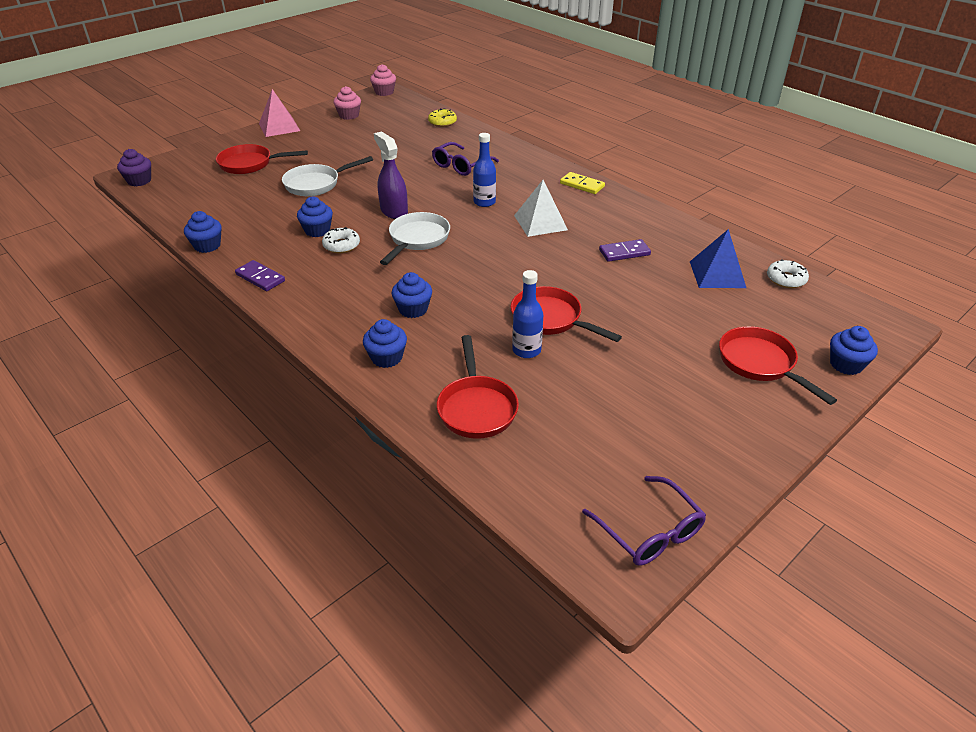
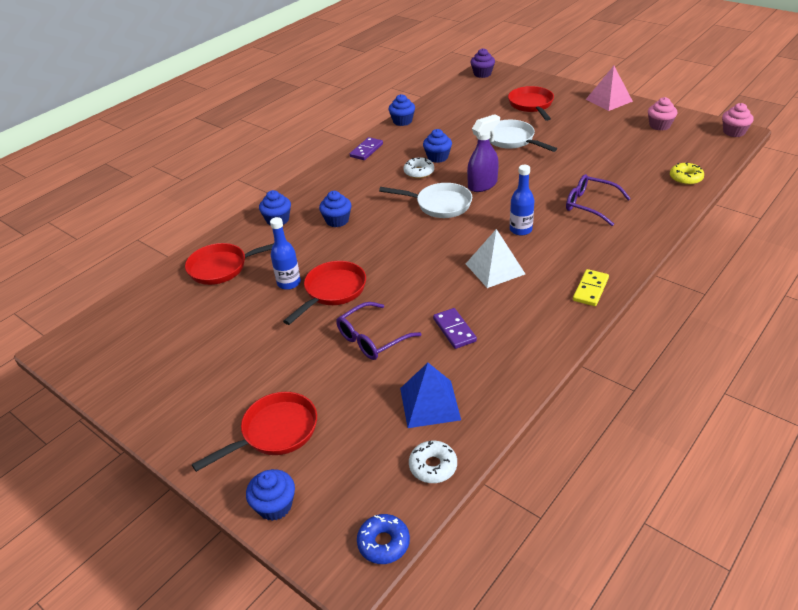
camera: 85 degrees right, 0 degrees up
(649, 532) = (92, 360): purple glasses -> purple glasses (372, 339)
(865, 308) = (383, 543): none -> blue donut

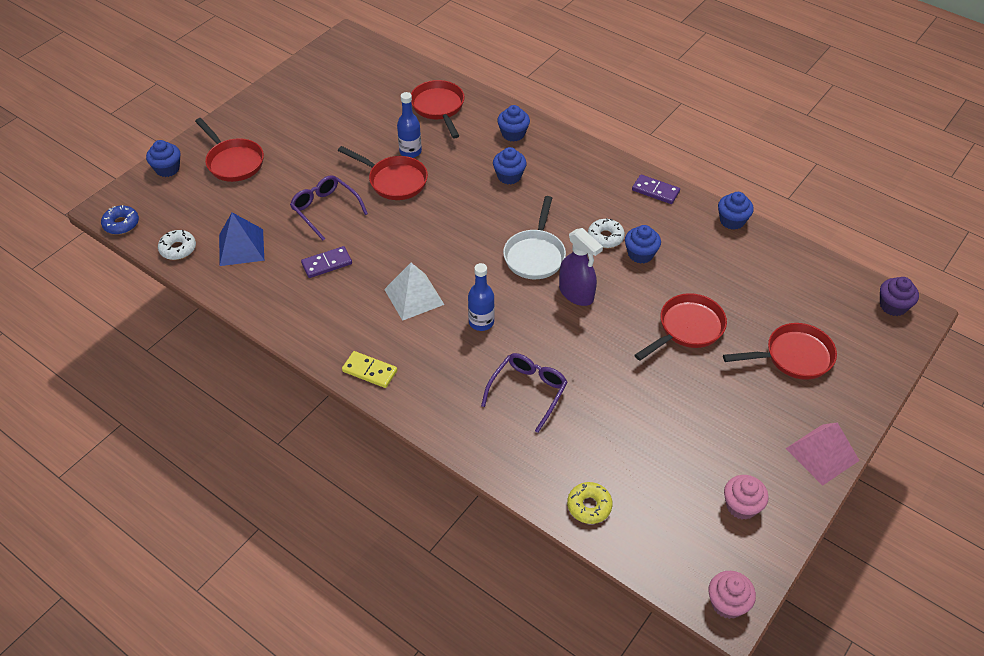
camera: 85 degrees right, 10 degrees up
(513, 140) = (687, 328): white pan -> red pan

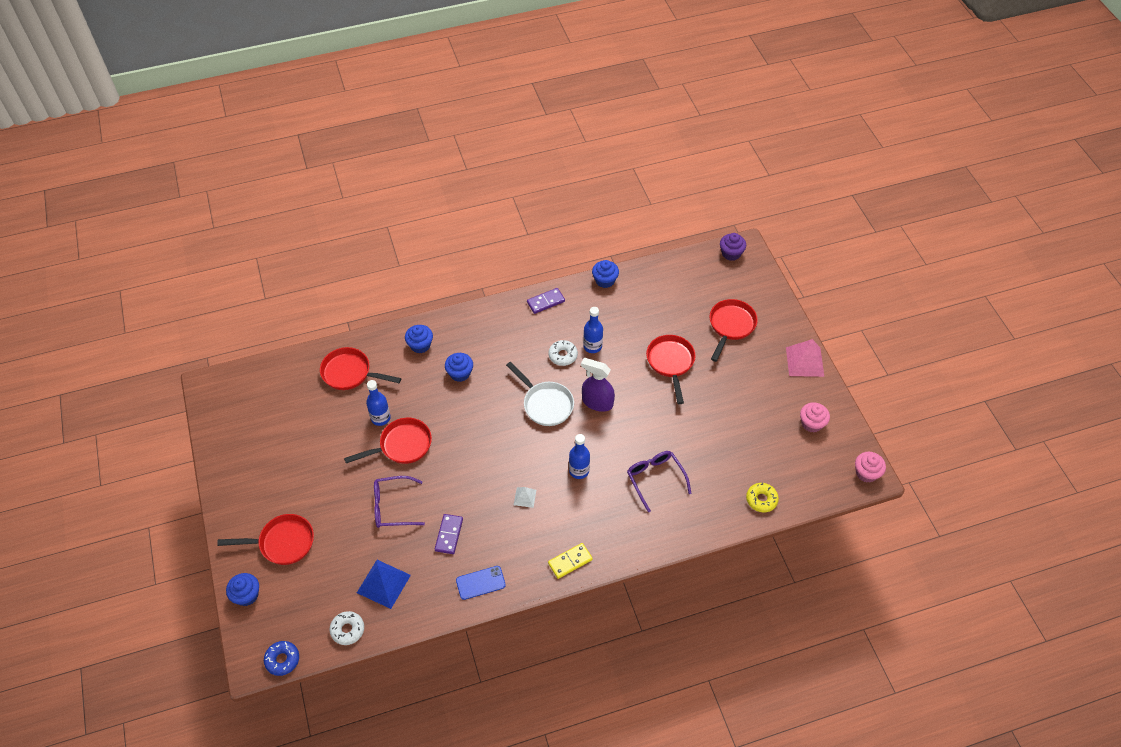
camera: 55 degrees left, 5 degrees up
(293, 314) = (480, 583): none -> blue phone
(414, 296) = (525, 497): white pyramid -> white pyramid, size x0.53
(576, 293) = (597, 402): purple spray bottle -> purple spray bottle turned 150 degrees counterclockwise
(640, 254) = (592, 346): blue cupcake -> blue bottle

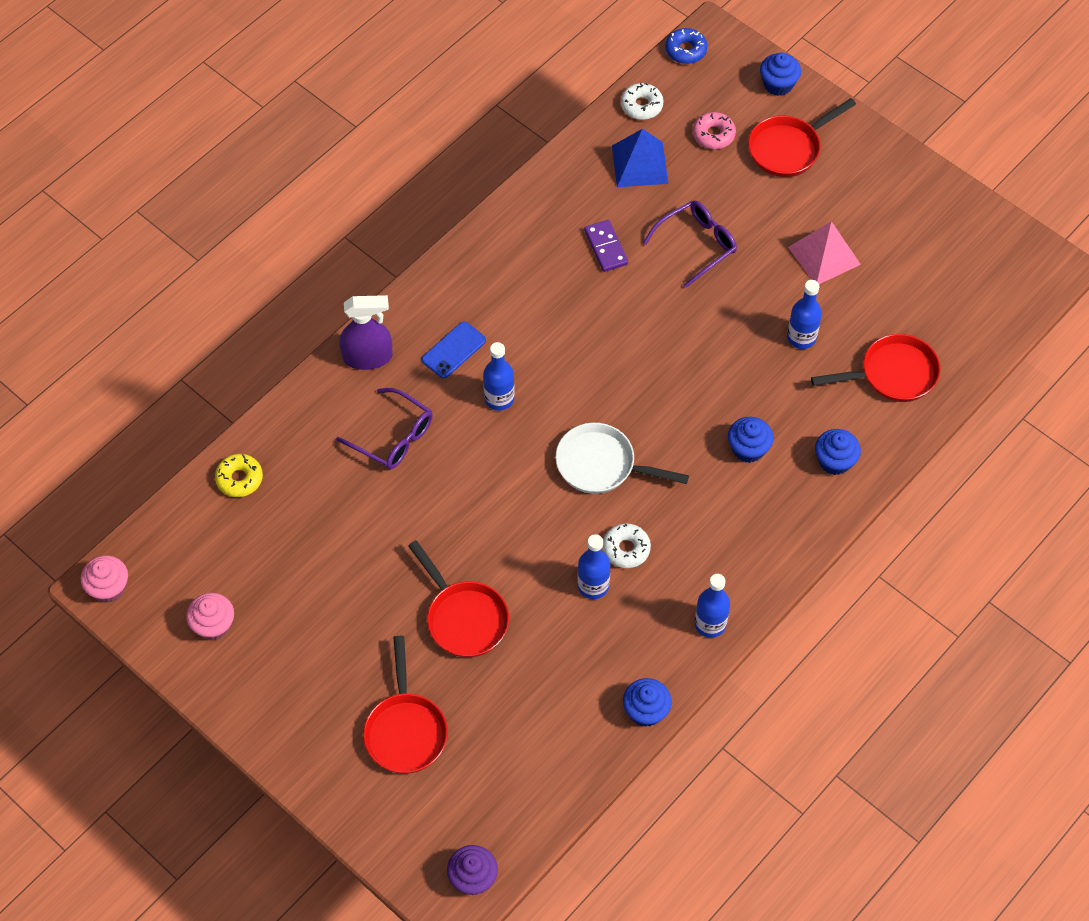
camera: 150 degrees right, 5 degrees up
(320, 579) = (713, 135): none -> pink donut
(402, 445) = (745, 318): red pan -> none
(480, 583) = (531, 217): blue phone -> blue phone (453, 350)
(525, 497) = (545, 333): white pyramid -> none
(545, 302) = (710, 624): purple domino -> blue bottle
(570, 561) = (442, 288): yellow domino -> none
(597, 402) = (533, 503): purple spray bottle -> purple spray bottle (368, 357)
(805, 361) = (263, 725): pink pyramid -> pink pyramid (824, 255)

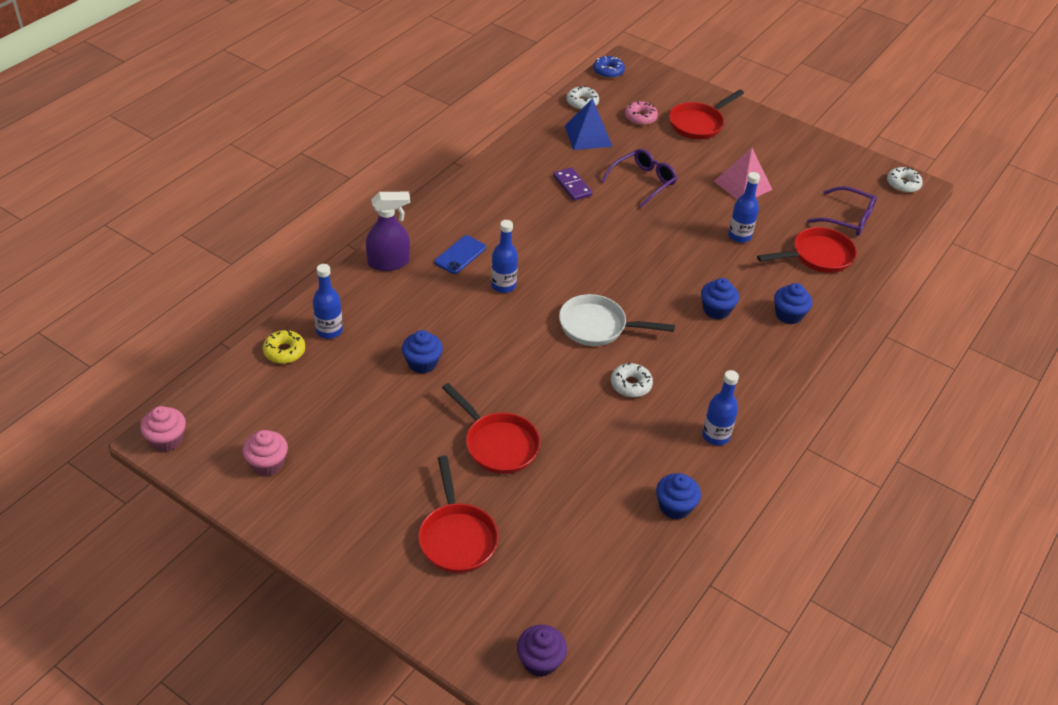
camera: 10 degrees left, 15 degrees down
(393, 437) = (417, 315): purple glasses -> purple glasses (848, 219)
(593, 586) = (608, 413): blue bottle -> blue bottle (329, 330)
(778, 84) = (681, 88): blue cupcake -> blue cupcake (422, 363)
(1035, 263) = (903, 184): none -> white donut

